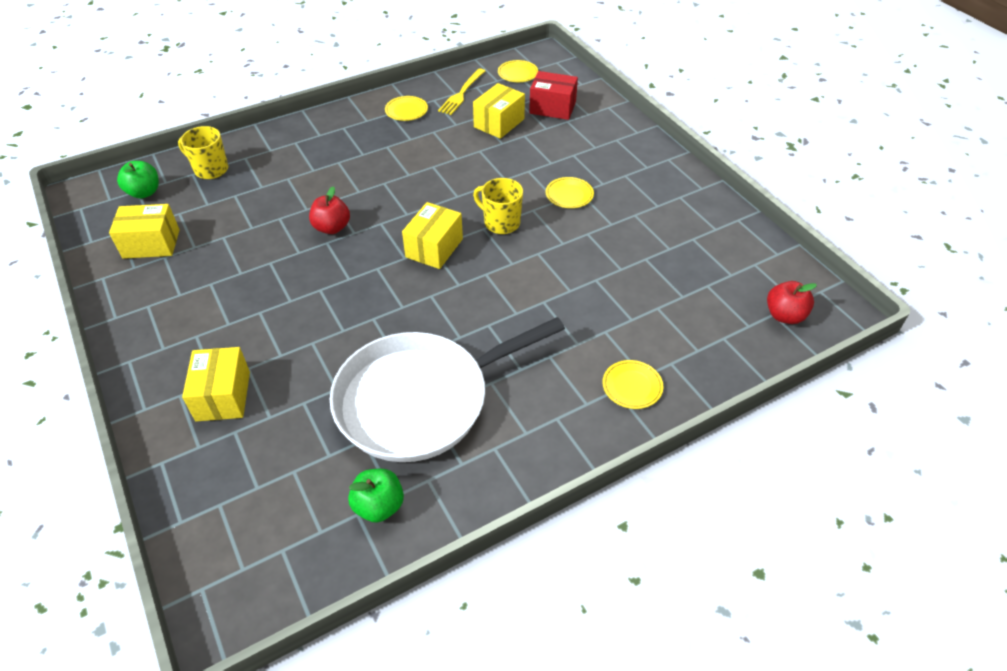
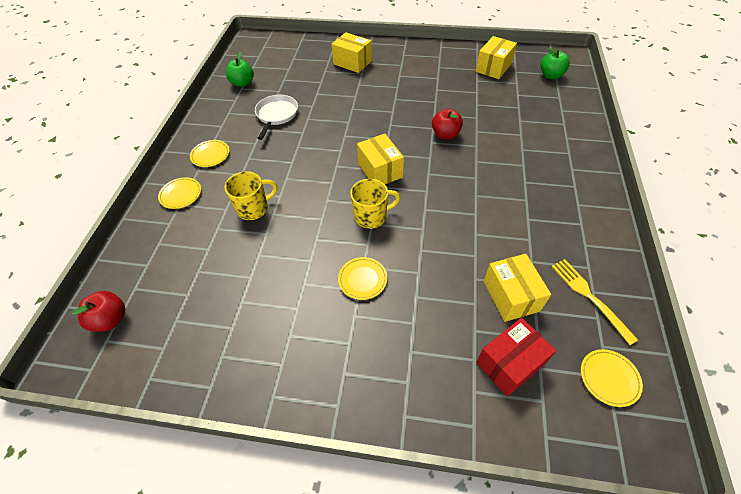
camera: 130 degrees right, 5 degrees up
(210, 169) = (559, 105): yellow mug -> yellow mug (254, 209)
(406, 111) = (579, 237): yellow plate -> yellow plate (210, 155)
(419, 400) = (276, 115): white pan -> white pan, size x0.48

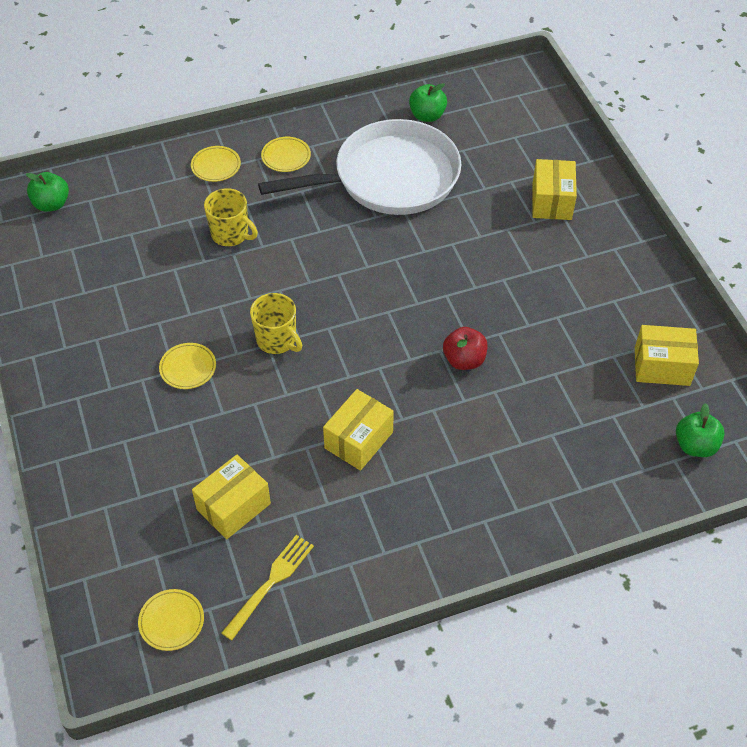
camera: 60 degrees right, 0 degrees up
(111, 319) = (51, 204): red apple -> green apple
(276, 115) = (390, 177): white pan -> white pan, size x2.06
(380, 170) = (355, 318): yellow box -> yellow box (358, 440)
(510, 363) = (148, 528): red box -> none

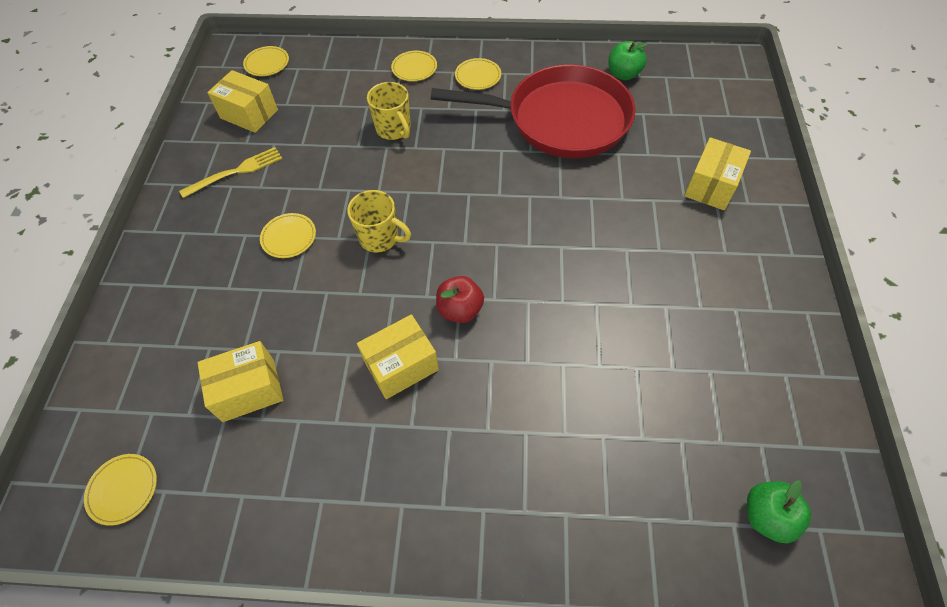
camera: 25 degrees right, 5 degrees up
(51, 204) = (267, 63): green apple -> yellow plate
(270, 583) = (235, 488): yellow fork -> yellow fork (236, 171)
(277, 340) = (380, 238): yellow mug -> yellow mug turned 45 degrees counterclockwise
(390, 177) = (561, 119): white pan -> red pan
(464, 360) = (547, 319): red apple -> red apple (460, 310)
(662, 366) = (762, 403): yellow box -> yellow box (249, 114)

